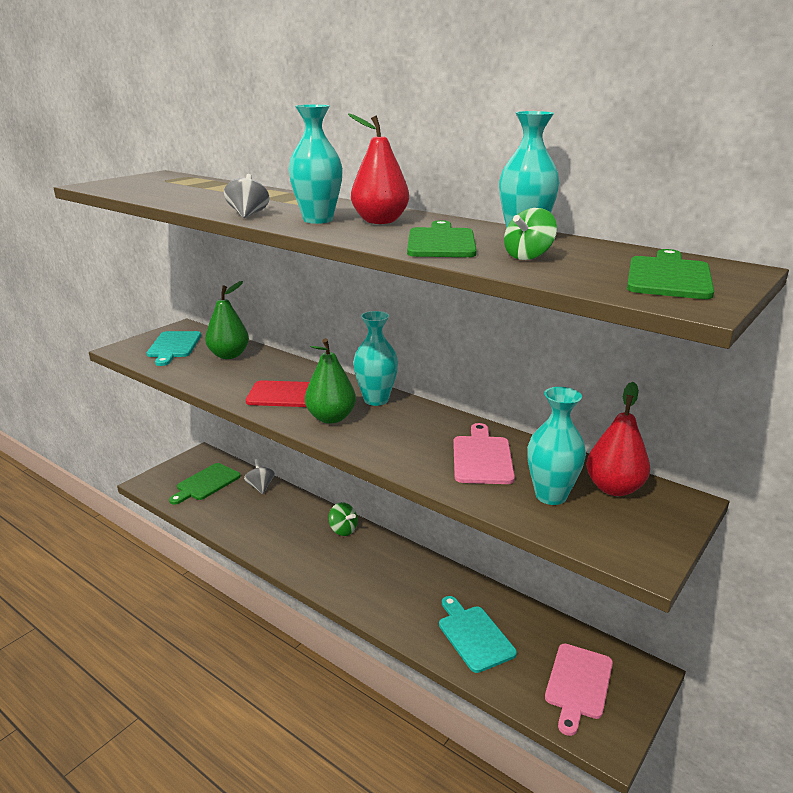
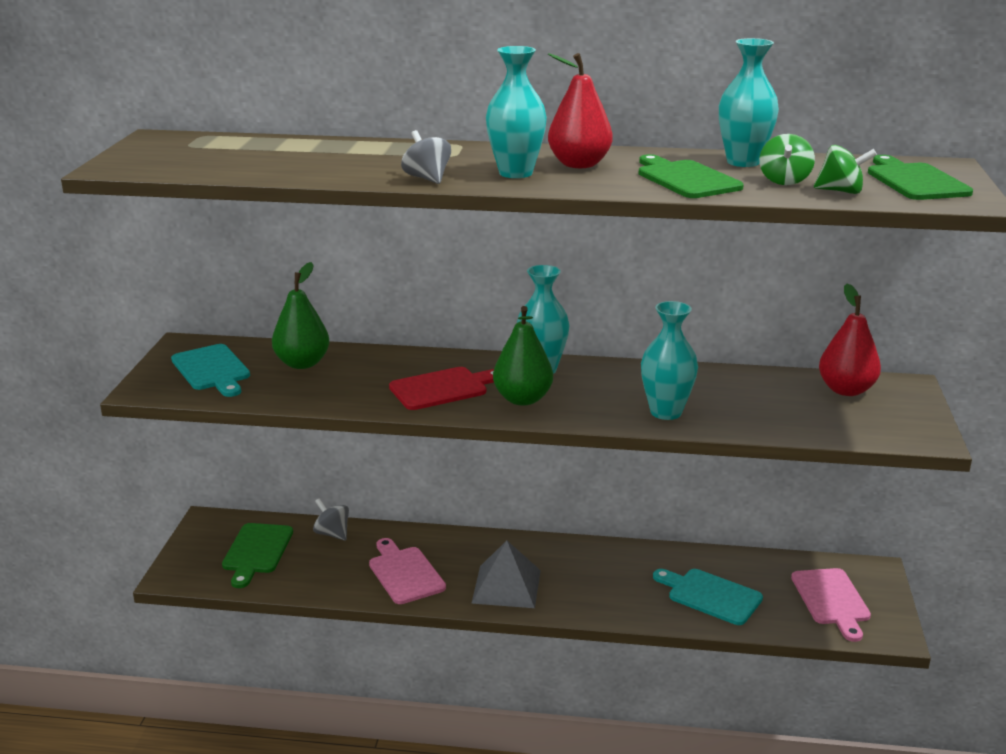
camera: 30 degrees left, 0 degrees up
(329, 566) = (506, 586): none -> grey pyramid
(343, 530) = (482, 547): green spinning top -> green spinning top (841, 191)
(482, 458) = (712, 396): pink cutting board -> pink cutting board (405, 573)
(551, 496) = (806, 410): turquoise vase -> turquoise vase (666, 412)

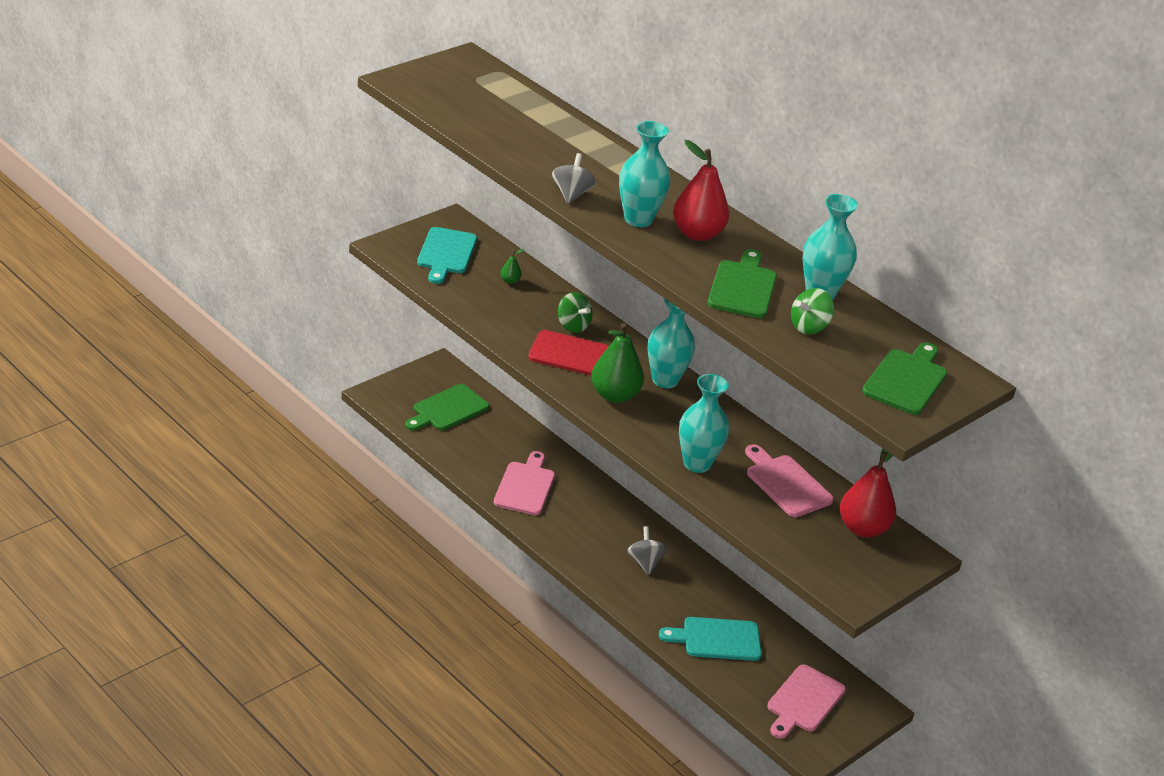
camera: 35 degrees right, 10 degrees up
(302, 363) = (510, 281): green pear -> green pear, size x0.43
(332, 534) = (512, 427): grey spinning top -> grey spinning top (645, 562)
(506, 586) = (581, 539): grey pyramid -> none
(710, 596) = (717, 639): turquoise cutting board -> turquoise cutting board turned 75 degrees counterclockwise
(747, 390) = (786, 484): none -> pink cutting board
(841, 191) = (827, 358): green spinning top -> green spinning top (572, 326)

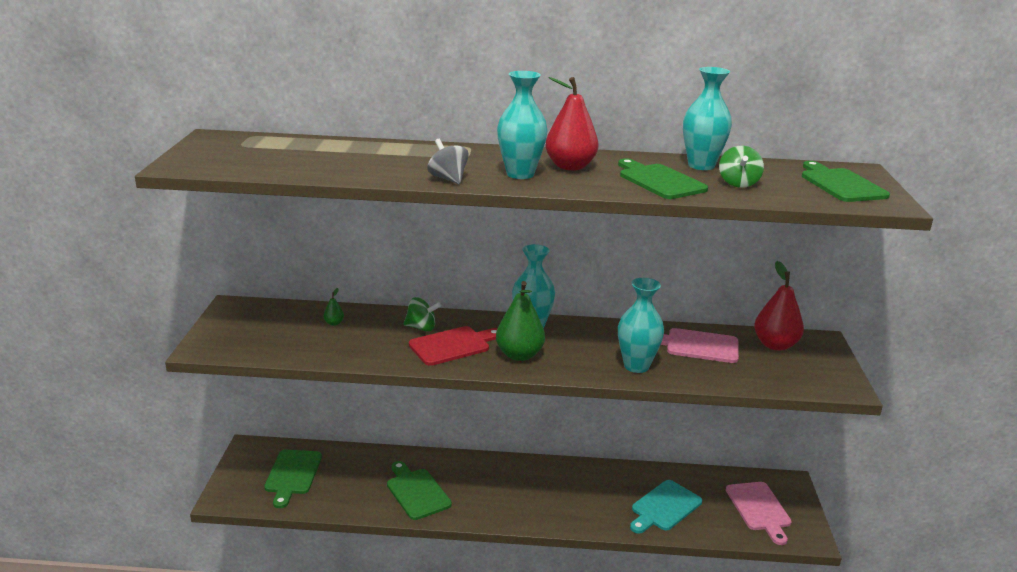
camera: 40 degrees left, 10 degrees down
(446, 253) = (258, 329): turquoise cutting board -> none
(525, 486) = (417, 492): pink cutting board -> green cutting board
(645, 562) = (557, 489): grey spinning top -> none

